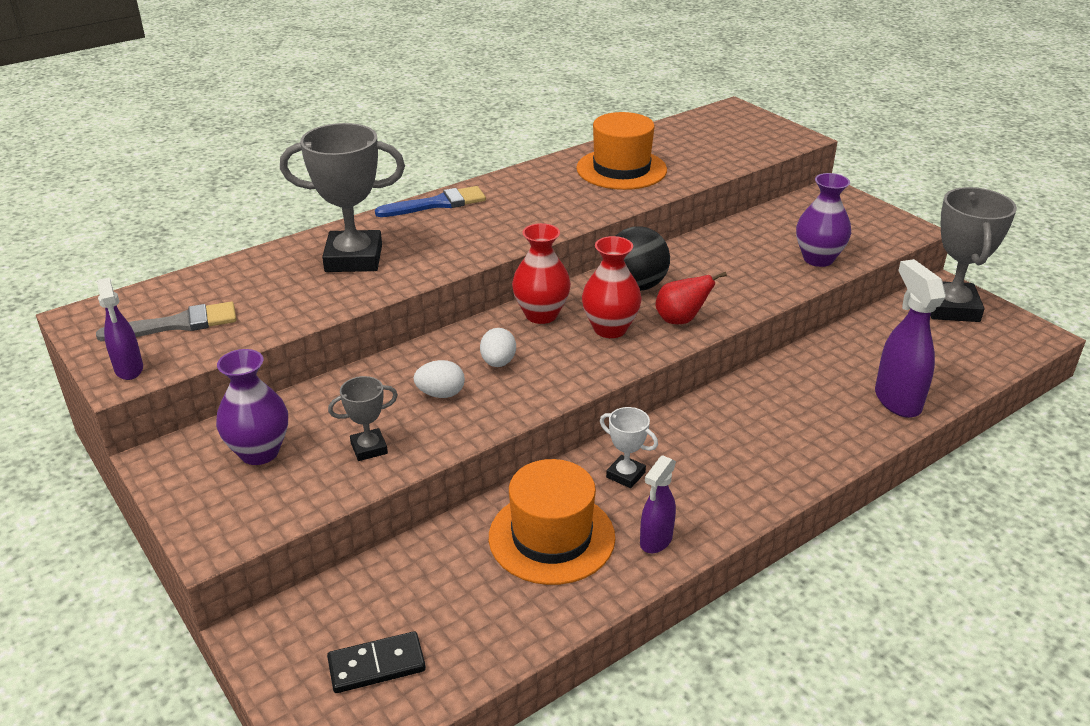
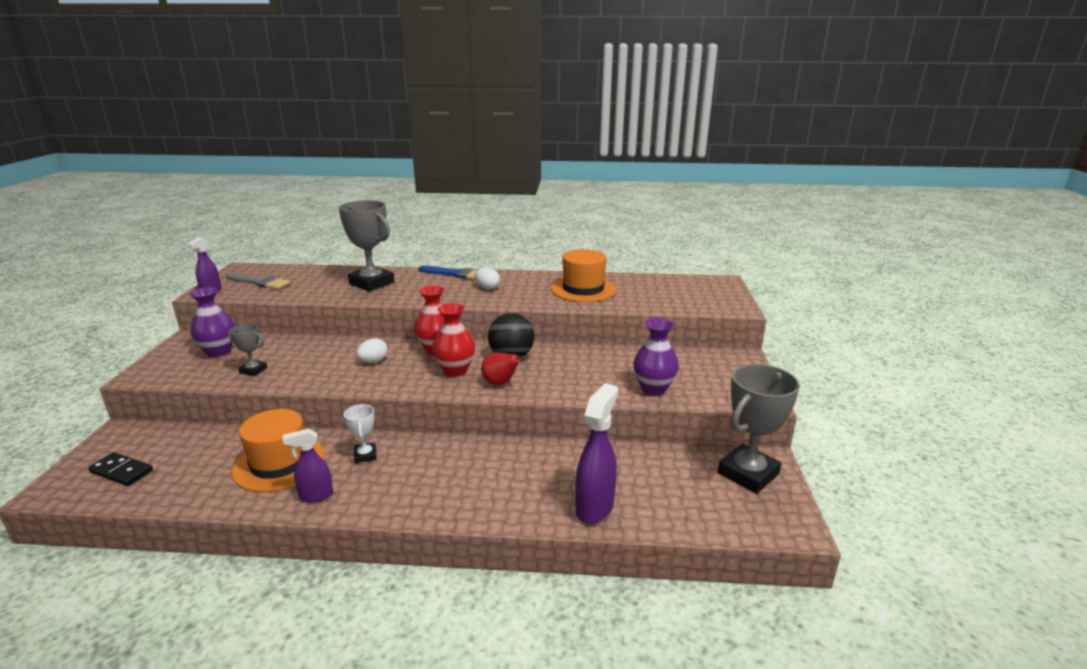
camera: 40 degrees right, 10 degrees down
(441, 394) = (323, 363): white egg -> white egg (487, 288)

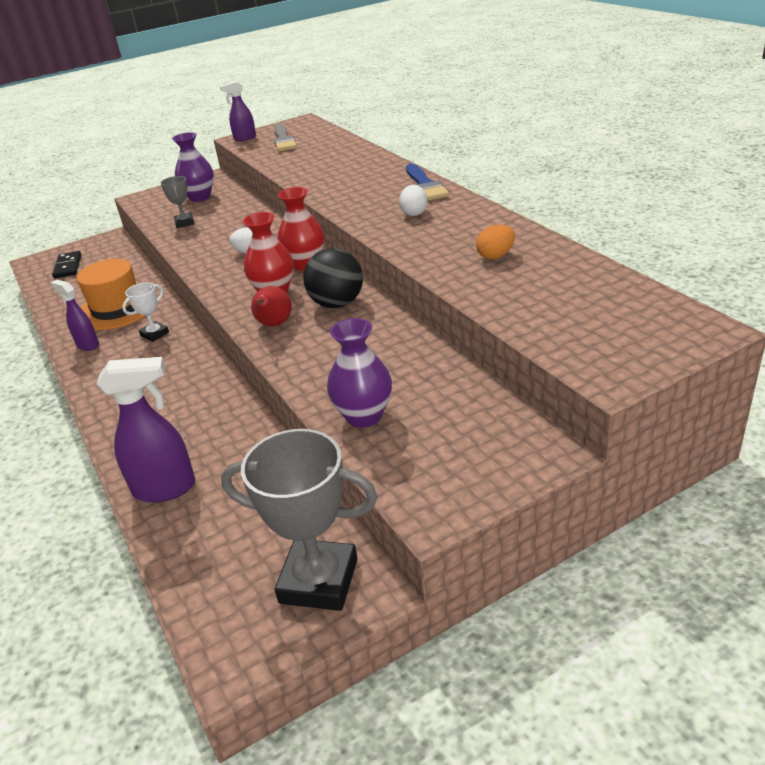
camera: 60 degrees right, 10 degrees up
(372, 283) = (345, 169): grey trophy -> none
(583, 289) = (495, 256): orange hat -> orange egg

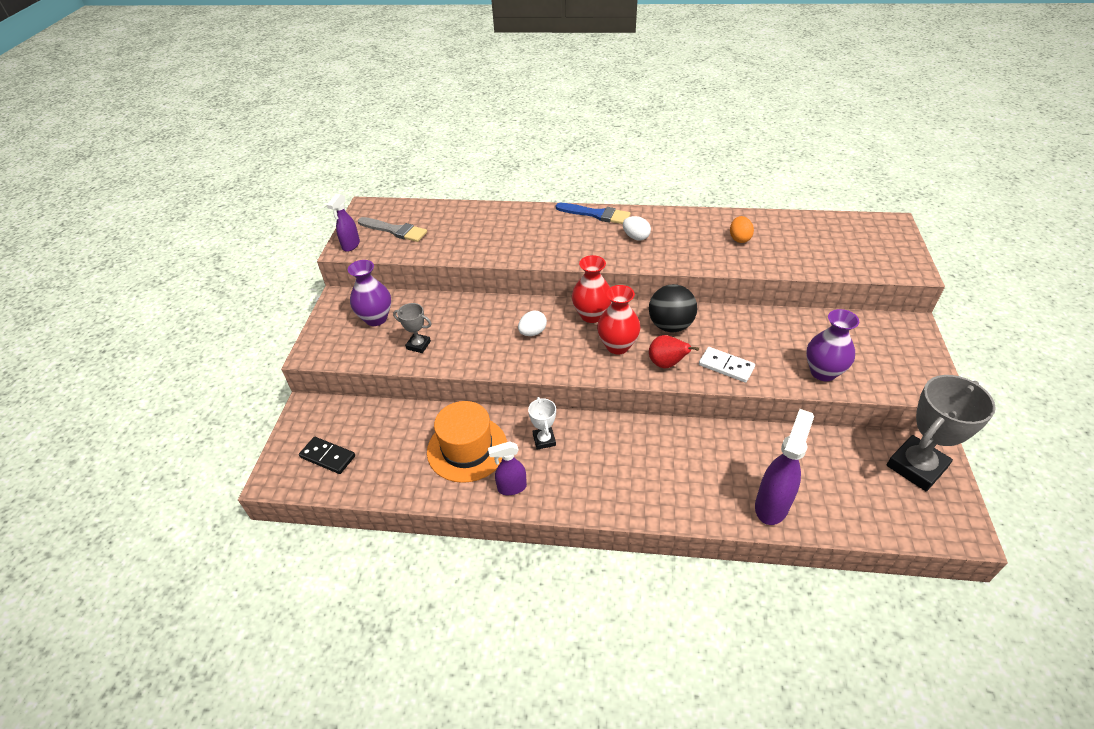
camera: 55 degrees left, 10 degrees up
(306, 355) = (726, 366): none -> white domino

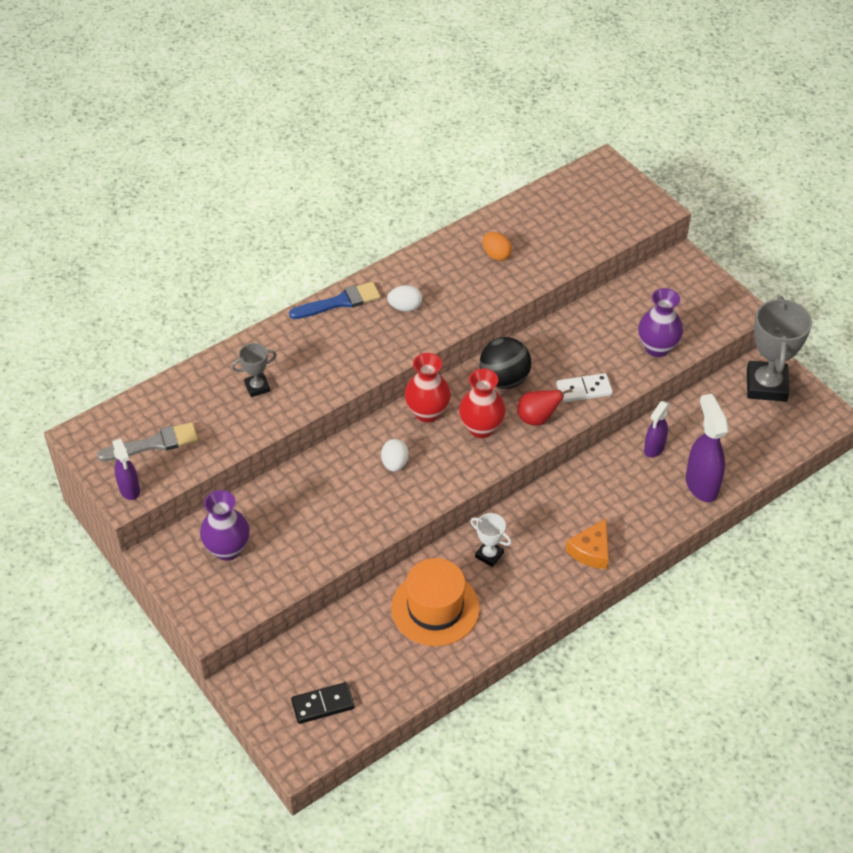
camera: 45 degrees left, 5 degrees up
(418, 345) = (305, 546): grey trophy -> grey trophy (257, 387)
(511, 488) = (507, 611): purple spray bottle -> purple spray bottle (654, 449)
(622, 490) = (591, 551): none -> orange cheese

